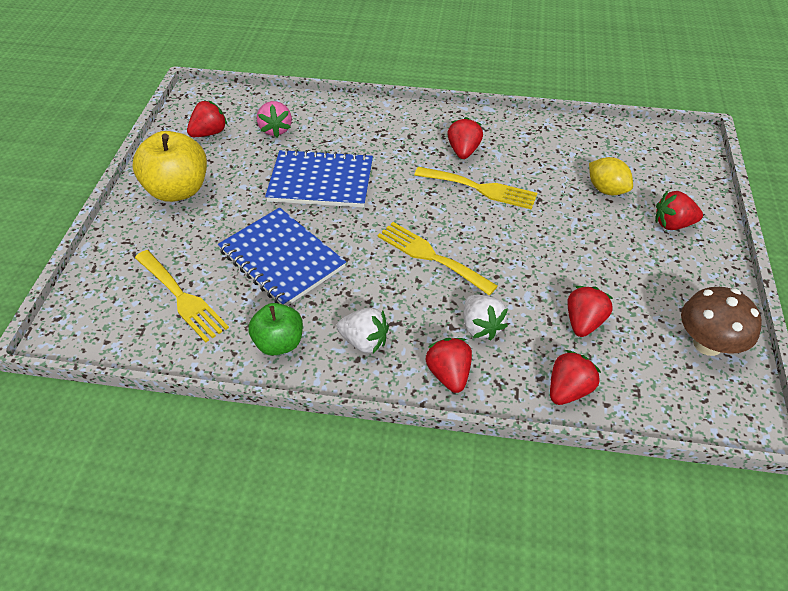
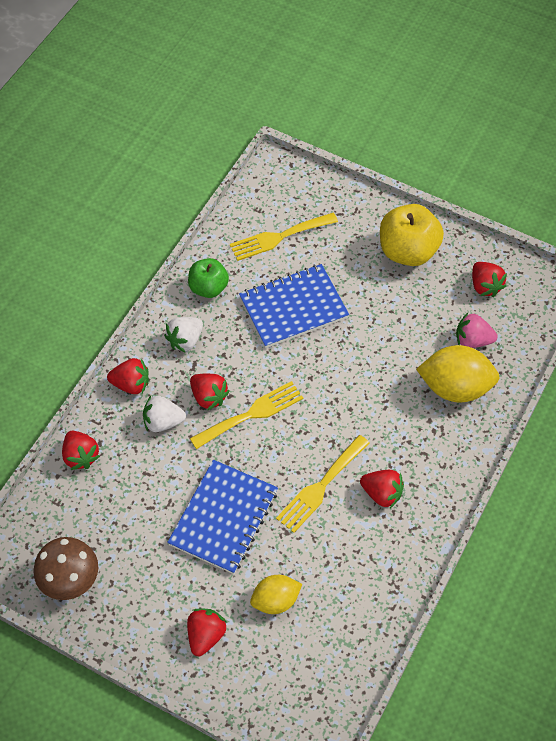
camera: 110 degrees right, 10 degrees up
(321, 181) = (380, 358): blue notebook -> blue notebook (224, 518)
(332, 130) = (455, 387): none -> yellow lemon
(583, 322) = (133, 497): red strawberry -> red strawberry (209, 397)

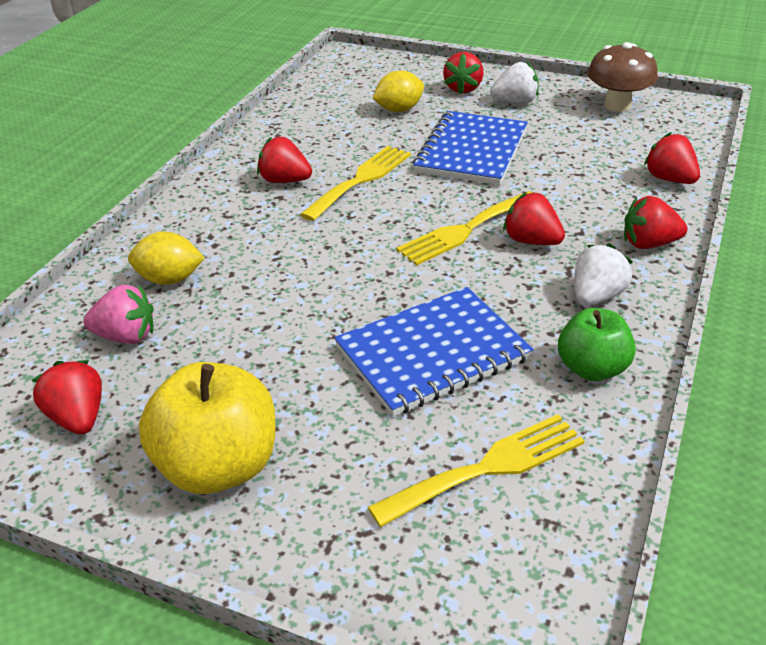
camera: 175 degrees right, 20 degrees down
(163, 422) = (583, 214): white strawberry -> white strawberry (515, 102)
(455, 387) = (170, 279): yellow lemon -> yellow lemon, size x0.61

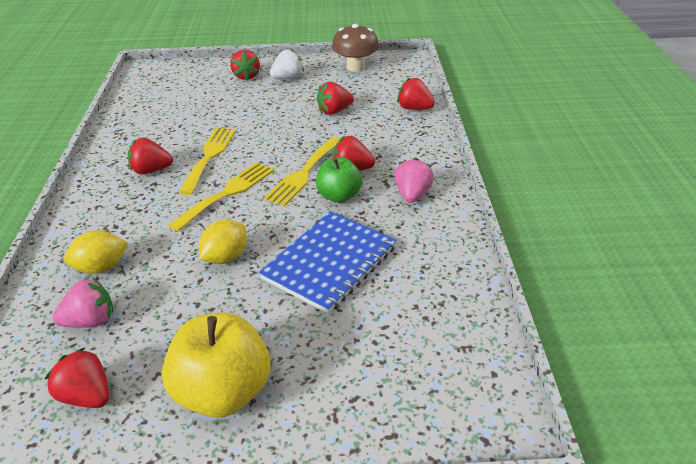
camera: 25 degrees left, 0 degrees up
(399, 110) = (208, 100): yellow lemon -> yellow lemon (226, 257)
(471, 151) = (277, 118): blue notebook -> none
(488, 467) = (409, 326): yellow fork -> yellow fork (227, 193)
(592, 368) = (435, 241): green apple -> green apple (339, 196)
(596, 296) = (412, 195): white strawberry -> pink strawberry
(649, 244) = (425, 152): red strawberry -> red strawberry (334, 111)

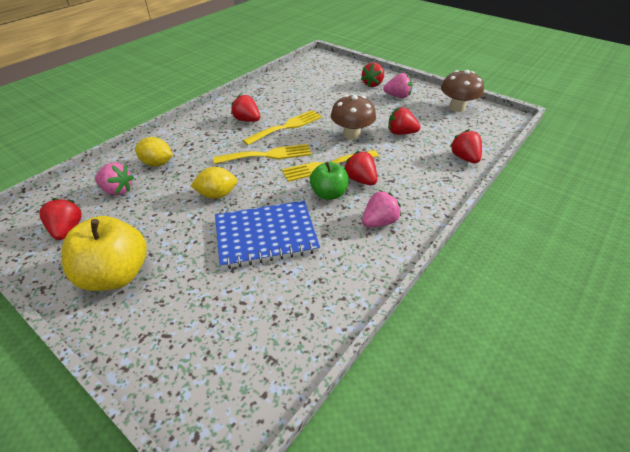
camera: 40 degrees right, 5 degrees up
(287, 78) = (398, 96): white strawberry -> pink strawberry
(289, 133) = (351, 135): none -> brown mushroom

